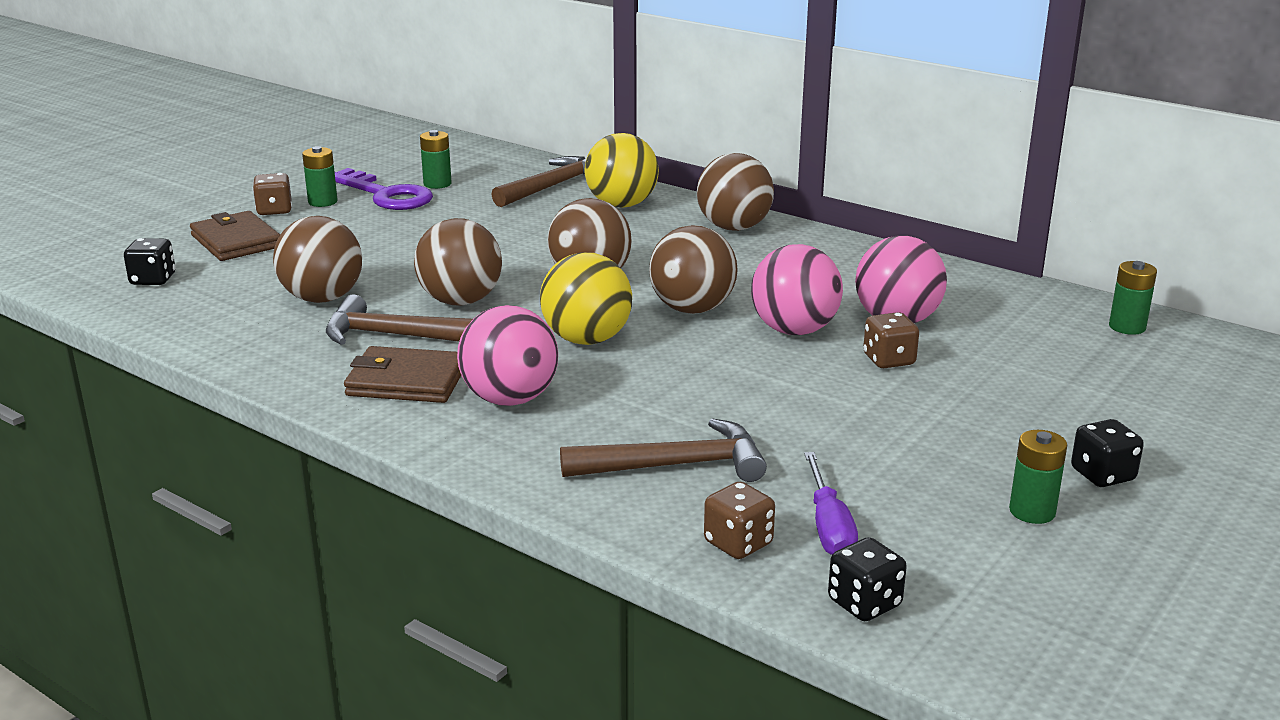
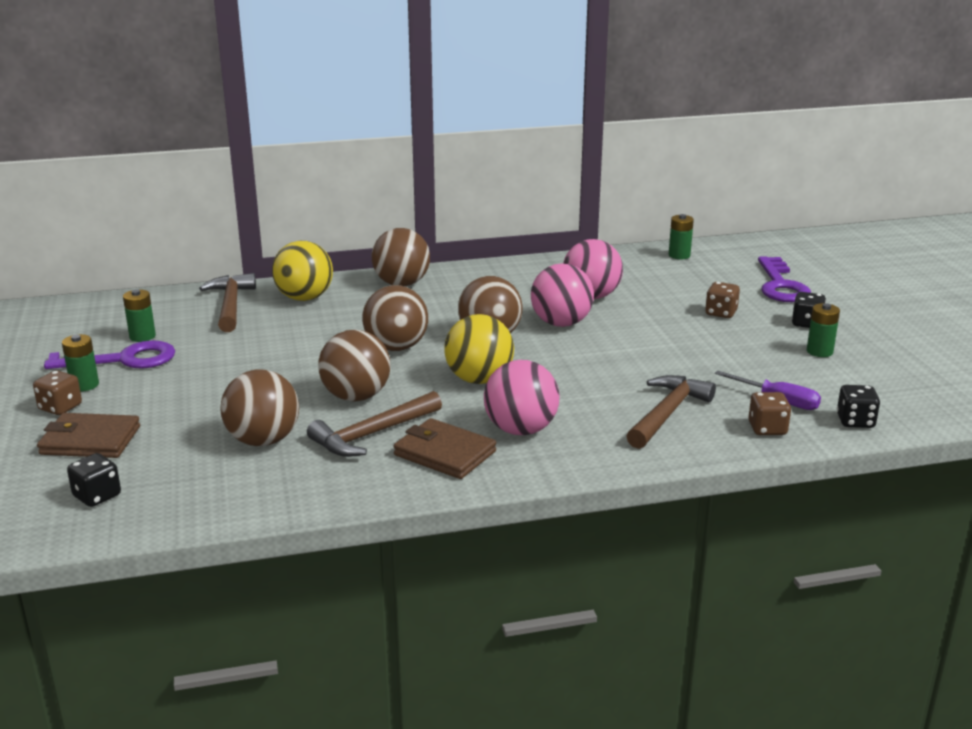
camera: 50 degrees left, 0 degrees up
(406, 381) = (444, 453): brown wallet -> brown wallet turned 75 degrees clockwise
(888, 360) = (631, 317): brown dice -> brown dice (721, 313)
(1186, 419) = (781, 285): none -> purple key

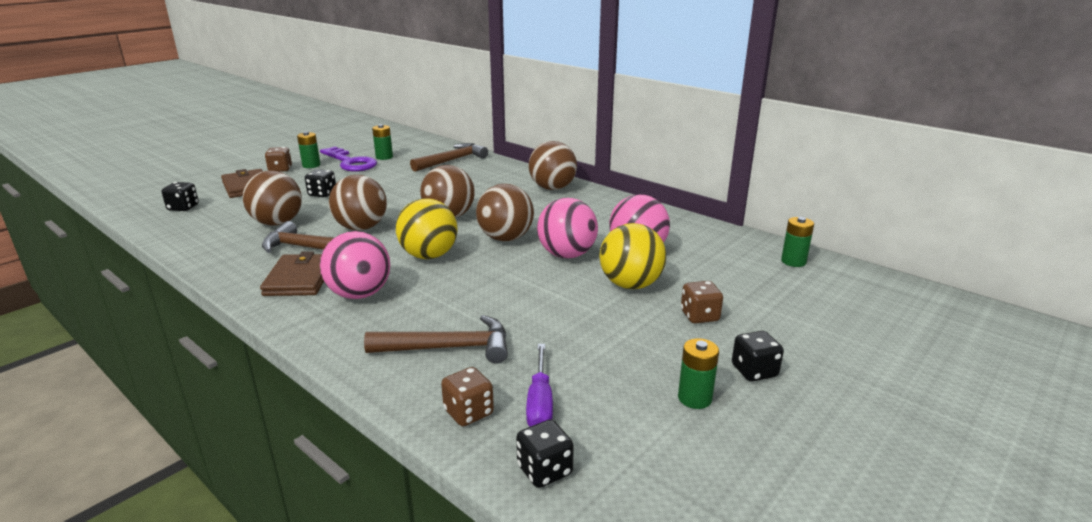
camera: 55 degrees right, 0 degrees up
(210, 398) = (322, 194): none -> black dice
(304, 298) = (489, 172): yellow ball -> yellow ball (630, 285)
(781, 285) = (824, 330): purple key -> none

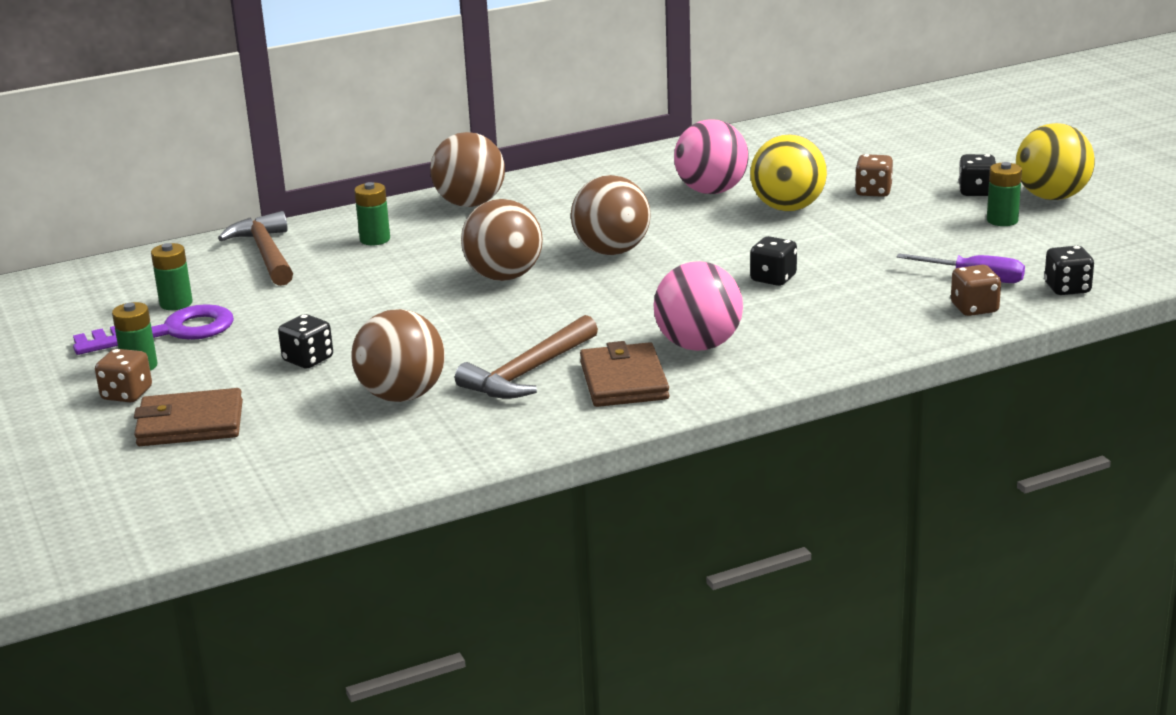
camera: 65 degrees left, 0 degrees up
(183, 208) = (239, 478): black dice -> black dice (773, 278)
(299, 279) = (623, 381): brown wallet -> brown wallet turned 60 degrees clockwise
(361, 228) = (486, 336): brown ball -> none
(429, 256) = (623, 299): yellow ball -> yellow ball (1052, 197)
(449, 348) = (857, 307): brown hammer -> none
(567, 255) = (689, 226): pink ball -> none
(793, 261) = (796, 131): green battery -> green battery (375, 239)

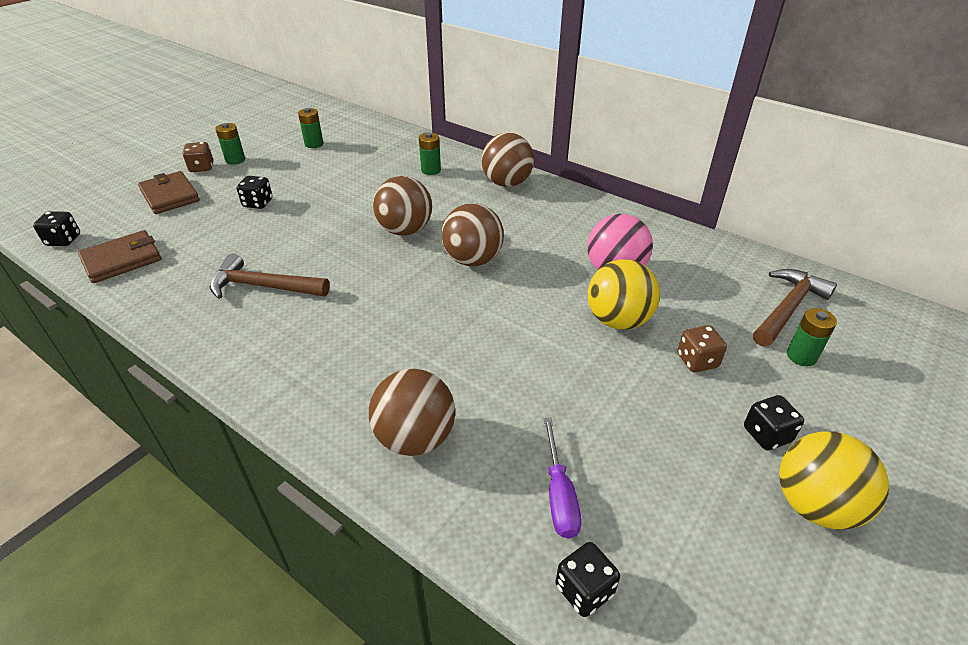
camera: 60 degrees right, 15 degrees up
(169, 332) = (278, 154): purple key -> none
(266, 253) = (390, 146): brown hammer -> brown hammer (788, 308)
(402, 396) = (218, 249): brown ball -> brown ball (415, 438)
(623, 381) = (262, 333): brown wallet -> brown wallet (122, 260)
(698, 345) = (333, 351): pink ball -> none
(773, 278) = (475, 354): black dice -> black dice (63, 240)
(974, 308) = (488, 515): brown dice -> none
(1002, 220) = (715, 477): green battery -> green battery (801, 356)

